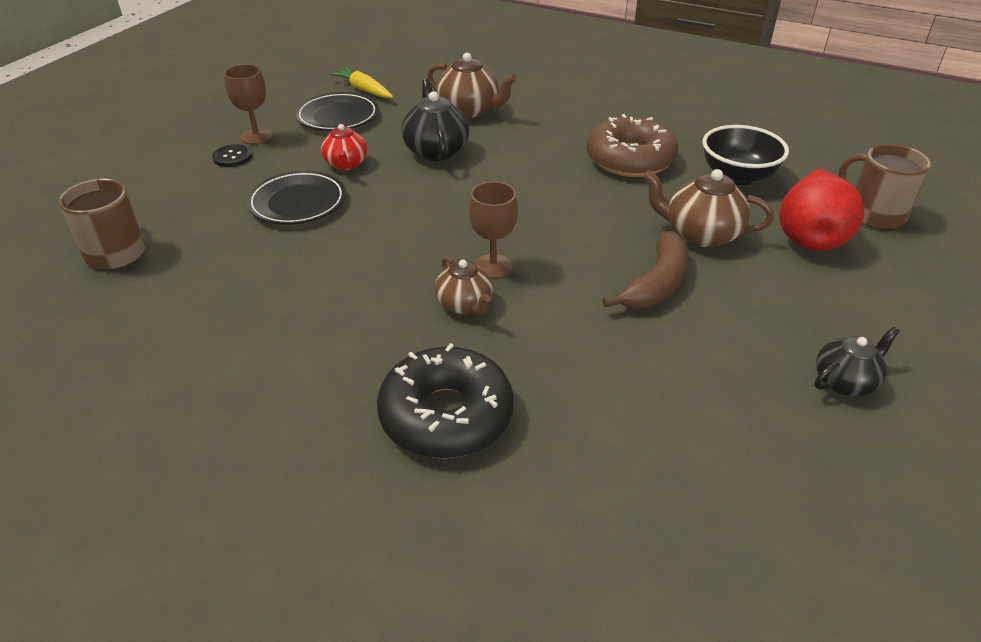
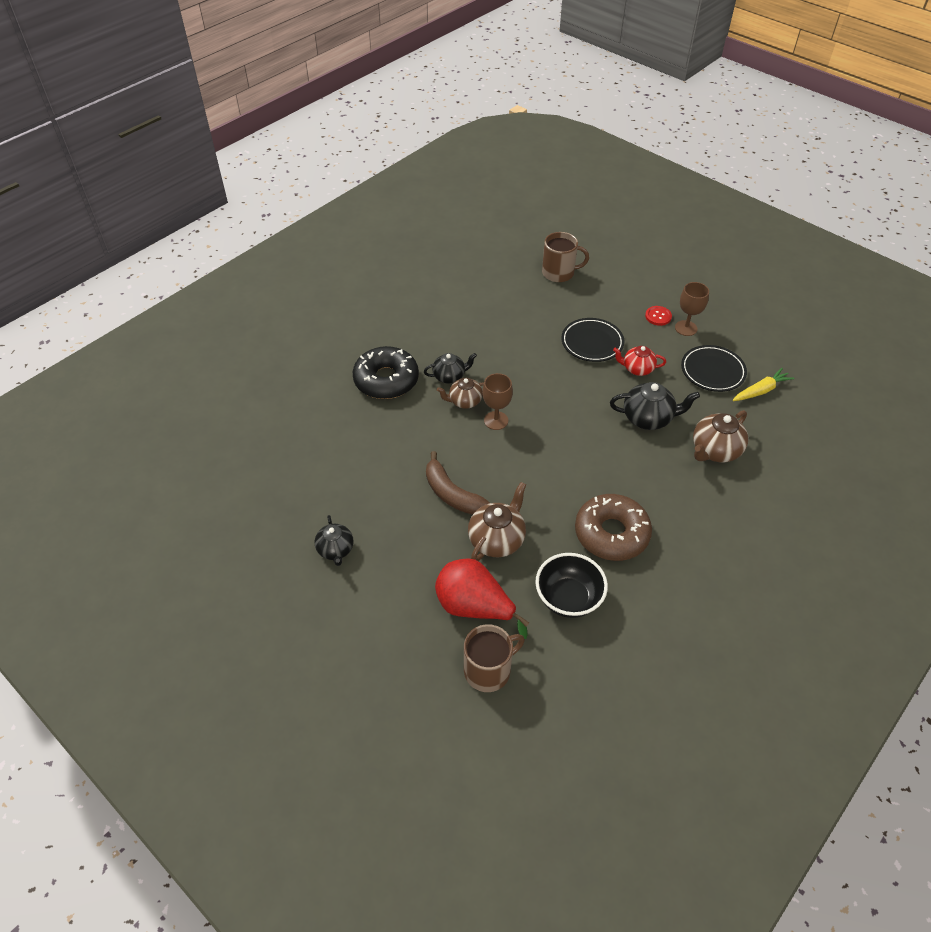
camera: 105 degrees right, 10 degrees up
(232, 157) = (658, 316): black button -> red button
(411, 332) = (449, 376): none -> black teapot

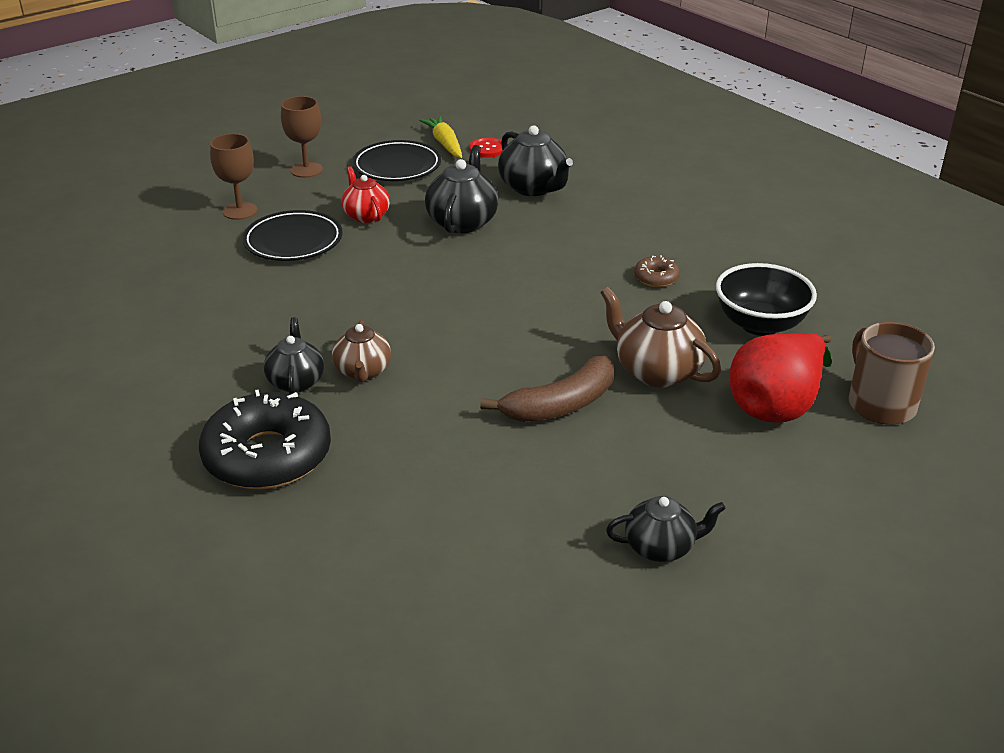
camera: 80 degrees left, 15 degrees down
(496, 420) = (418, 345): brown goblet -> brown goblet (240, 211)
(559, 273) = (114, 247): brown mug -> none
(611, 533) = (656, 278): brown donut -> brown donut, size x0.44
(637, 369) = (366, 215): red teapot -> red teapot turned 135 degrees clockwise
(658, 316) = (270, 185): red button -> red button (487, 149)
(715, 451) = (534, 188): brown teapot -> black teapot

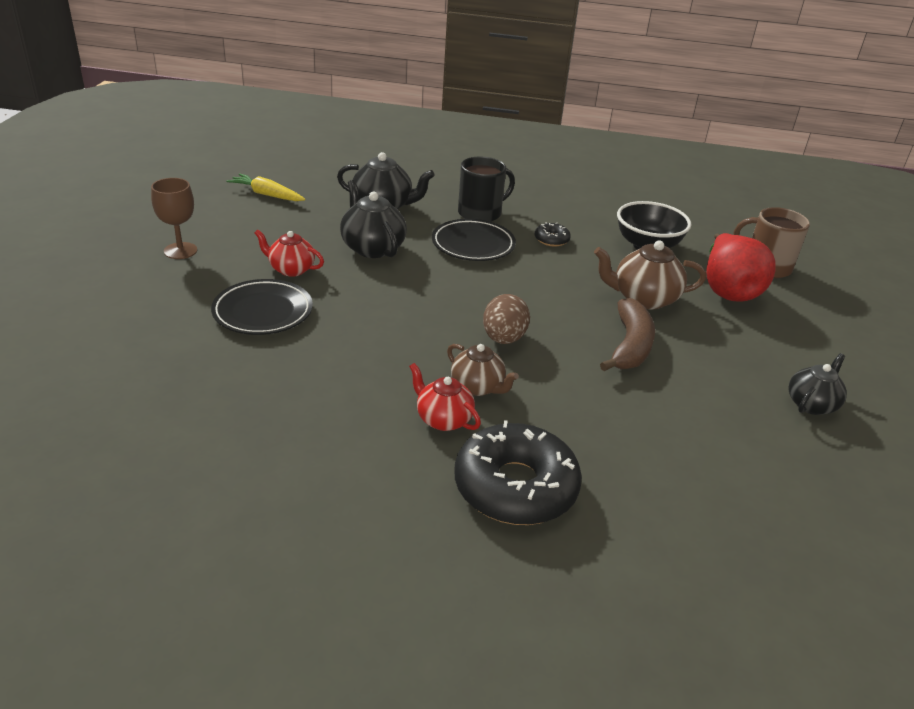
camera: 45 degrees left, 0 degrees up
(240, 211) = (172, 305): brown goblet -> none
(296, 381) = (443, 419): black teapot -> red teapot
(397, 166) = (255, 223): black plate -> black plate (473, 245)
(450, 345) = (503, 339): none -> brown egg
(487, 149) = (306, 189): red button -> none
(623, 226) = (480, 213): none -> black mug
(656, 278) = (551, 239): brown donut -> black donut

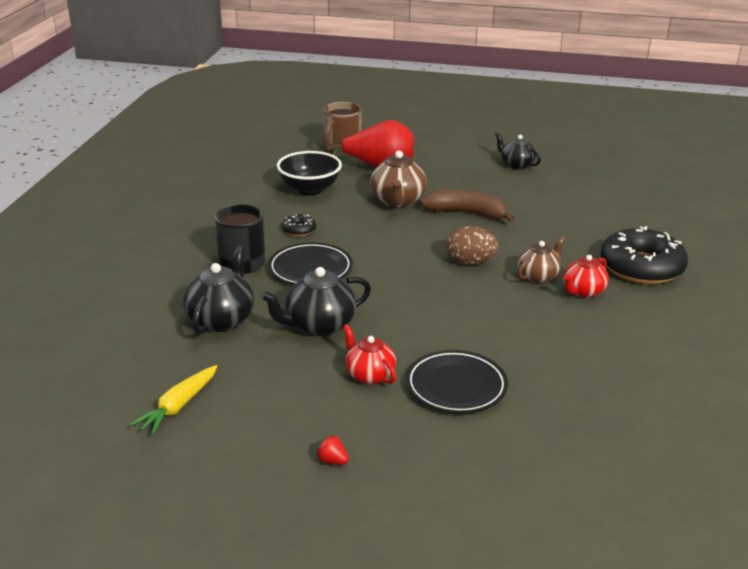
camera: 85 degrees left, 5 degrees down
(180, 251) = (332, 461): brown goblet -> red strawberry
(291, 269) = (369, 375): red teapot -> red teapot turned 120 degrees clockwise

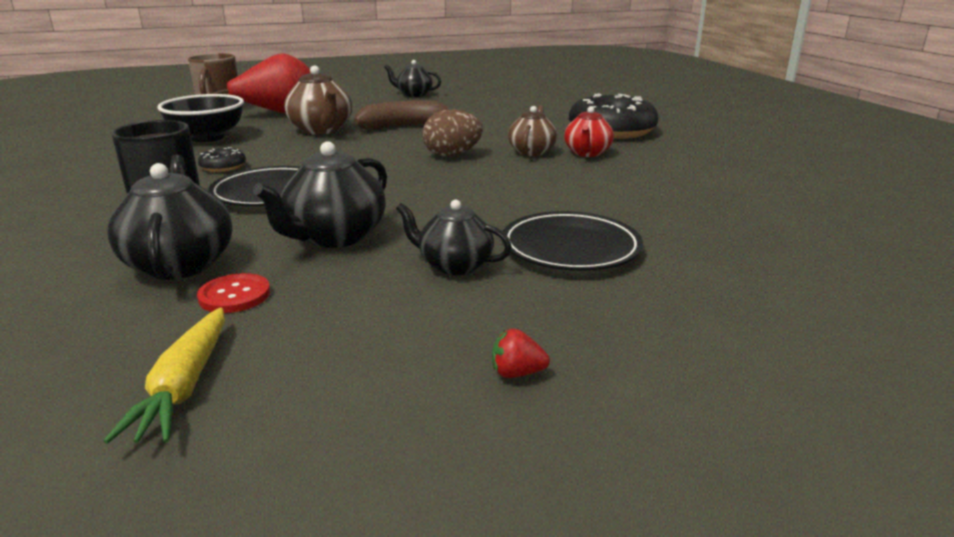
camera: 30 degrees left, 5 degrees down
(234, 355) = (234, 295): none -> red button
(369, 375) = (454, 265): red teapot -> black teapot

